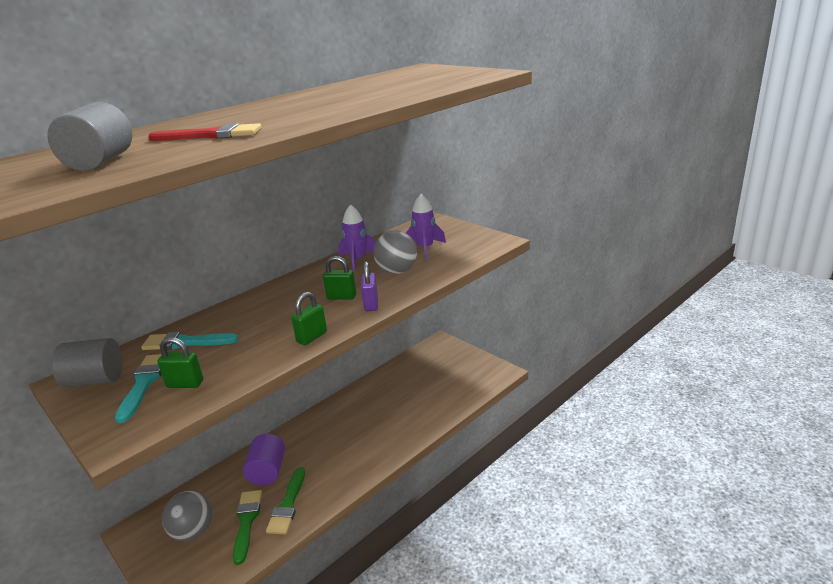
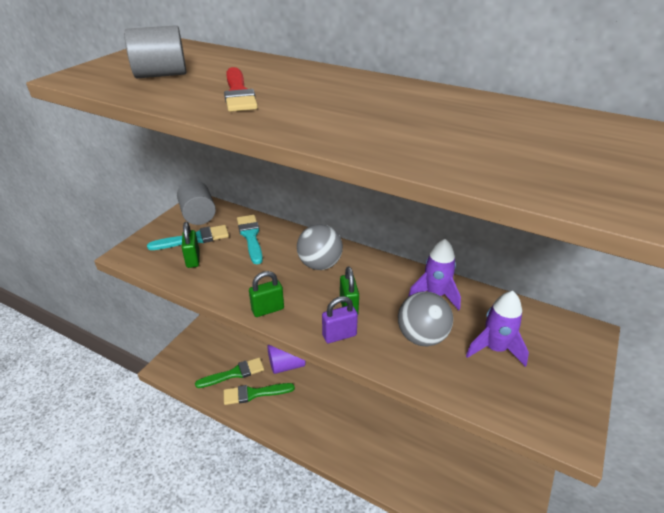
camera: 70 degrees right, 10 degrees up
(193, 531) = (222, 346): grey ball -> grey ball (320, 264)
(312, 337) = (268, 309): green padlock -> green padlock turned 45 degrees counterclockwise

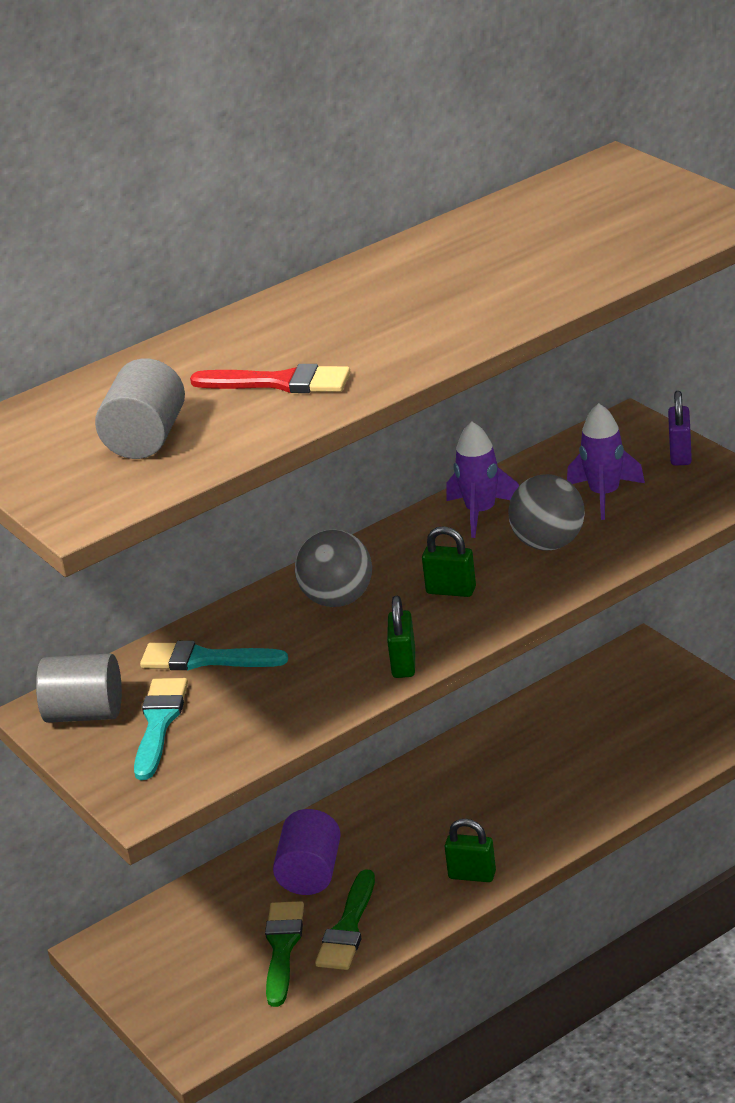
camera: 60 degrees left, 5 degrees down
(193, 259) = (220, 728): green padlock -> green padlock (472, 875)
(339, 335) = (500, 609): purple padlock -> purple padlock (680, 454)

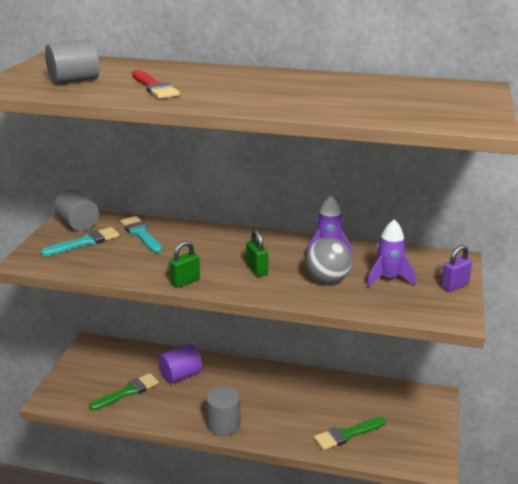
camera: 45 degrees right, 5 degrees down
(338, 599) = (217, 245): grey ball -> none
(348, 928) = (156, 404): green brush -> green brush (347, 434)
(472, 875) = (223, 424): green padlock -> grey cylinder

